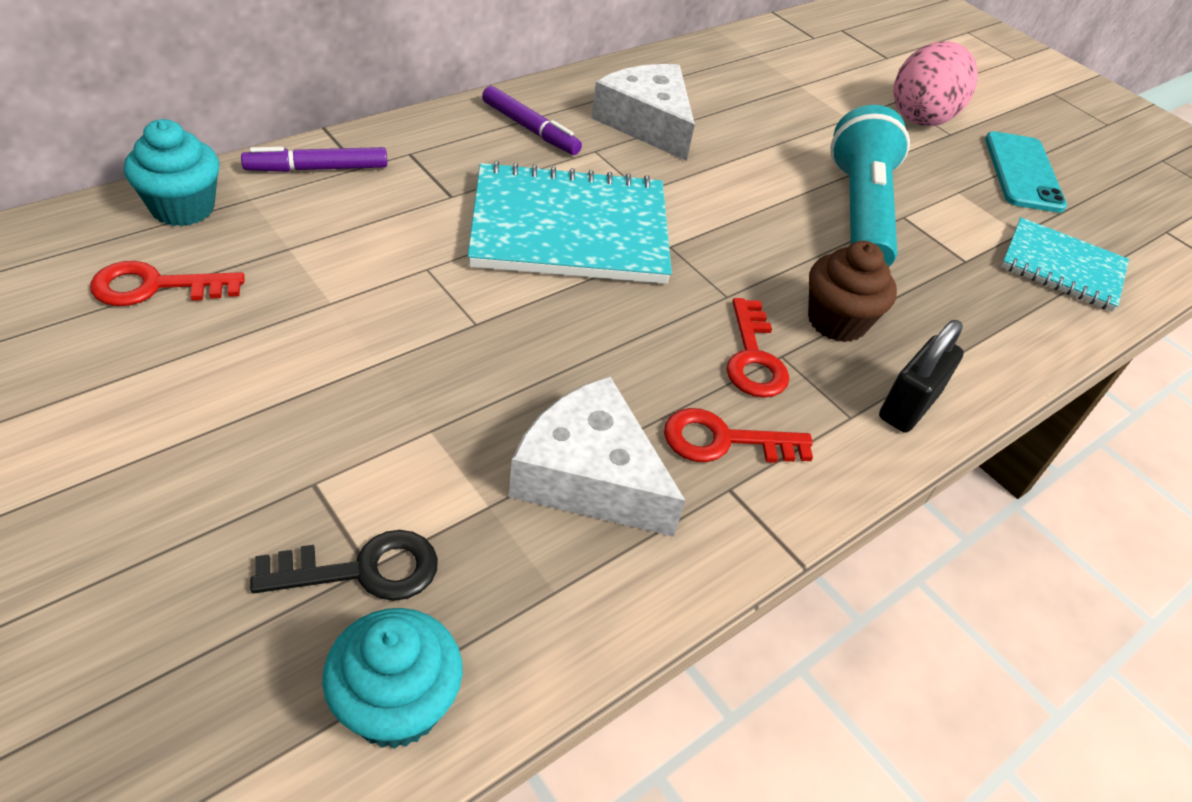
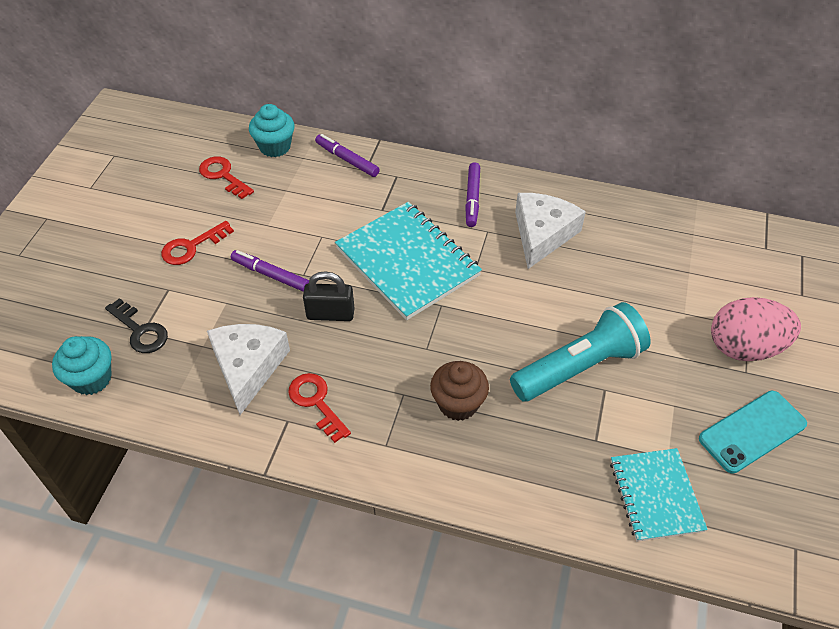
camera: 60 degrees right, 5 degrees up
(435, 354) = (270, 275): none -> purple marker
(753, 357) = (388, 383): red key -> red key (192, 246)
(908, 406) = (420, 467): black padlock -> black padlock (330, 314)

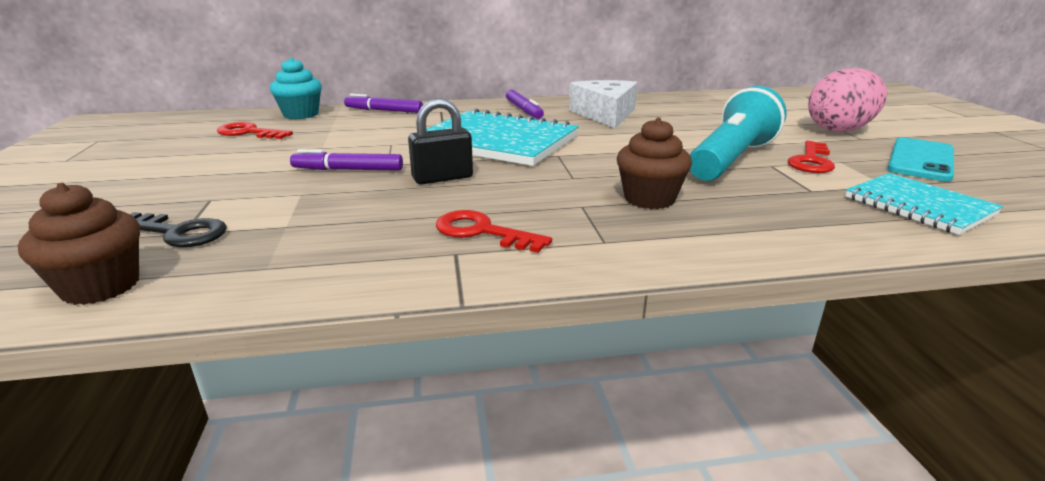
camera: 25 degrees left, 25 degrees down
(91, 379) = (101, 286): turquoise cupcake -> brown cupcake
(192, 246) = (231, 170): red key -> red key (811, 161)
(248, 367) = (365, 227): white cheese -> none

